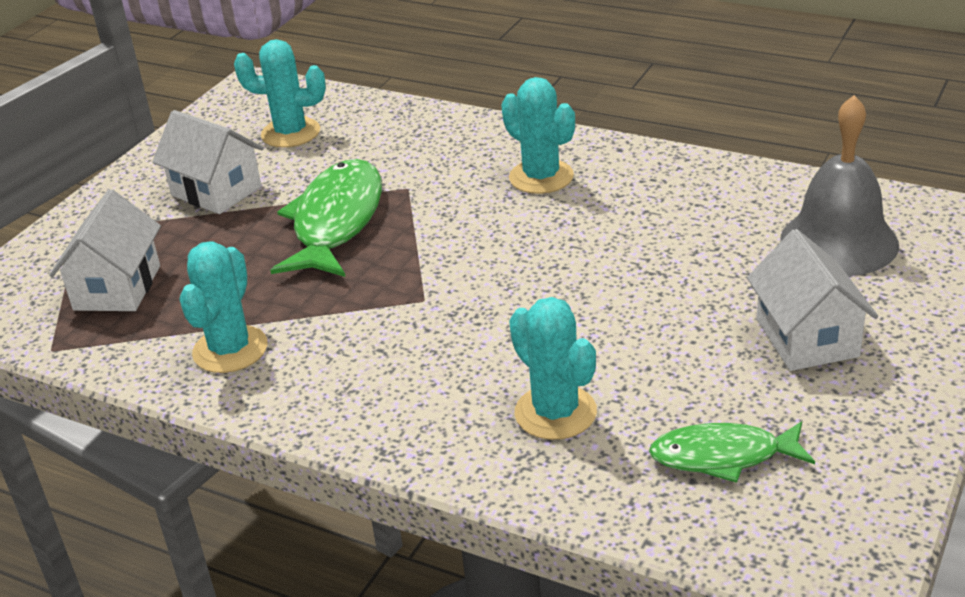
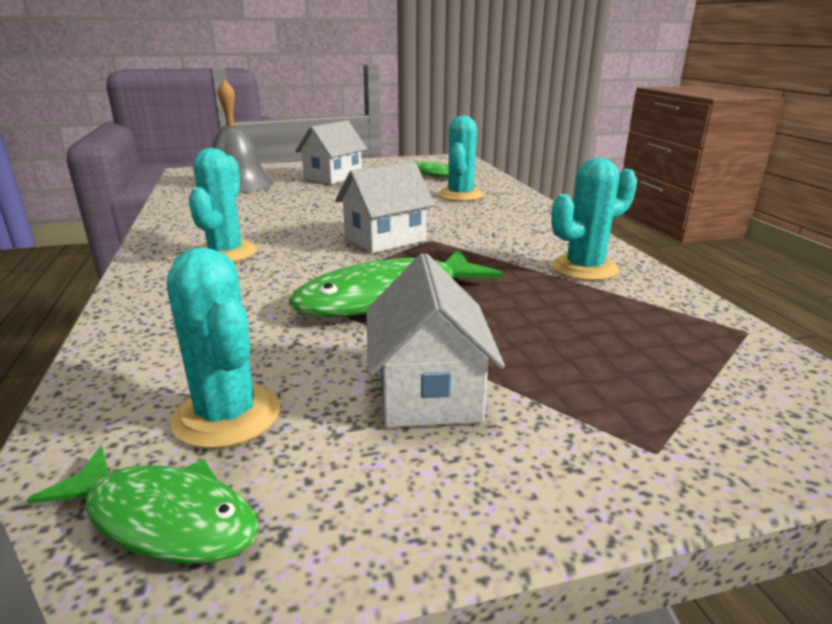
camera: 135 degrees left, 10 degrees down
(117, 288) = (645, 349): white house -> white house (385, 239)
(246, 110) = (163, 518): none -> green fish

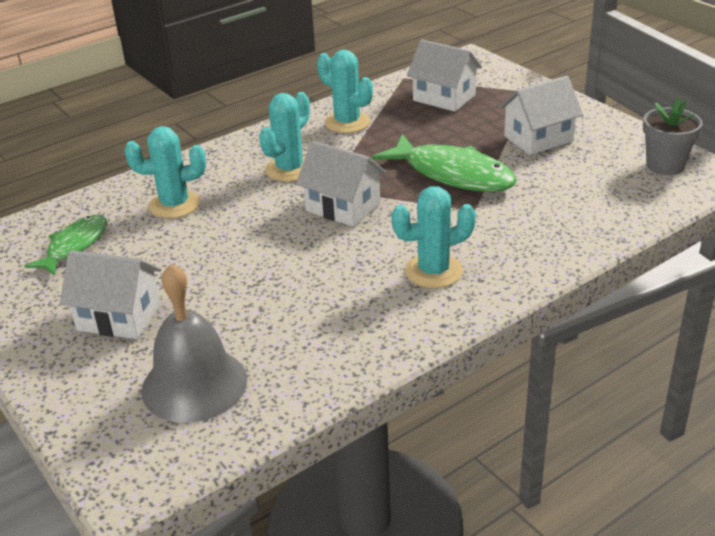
camera: 110 degrees left, 10 degrees up
(163, 518) = (665, 165): green fish -> grey flower pot
(227, 416) = (607, 178): turquoise cactus -> turquoise cactus (289, 169)
(647, 347) = (444, 98): none -> white house

